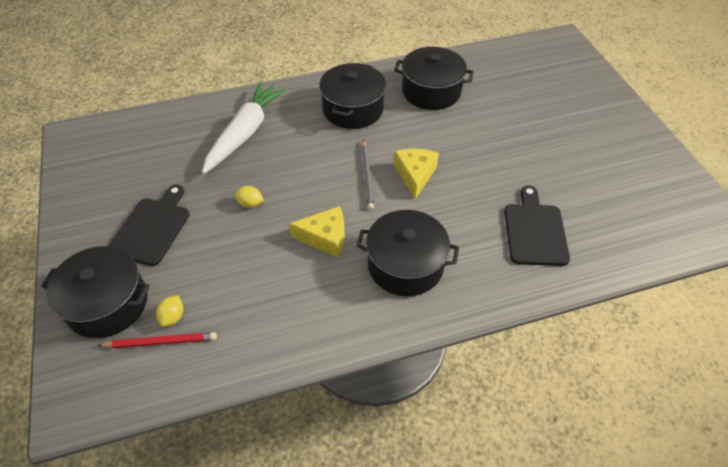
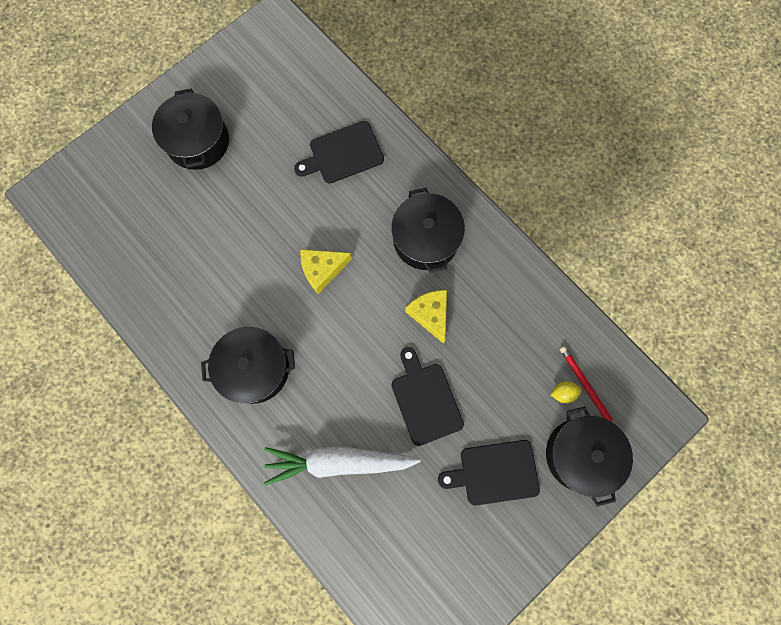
camera: 115 degrees left, 25 degrees up
(250, 204) = (425, 400): yellow lemon -> black cutting board
(367, 176) = (342, 312): grey pencil -> none
(431, 91) = (193, 301): black pot -> black pot (198, 141)

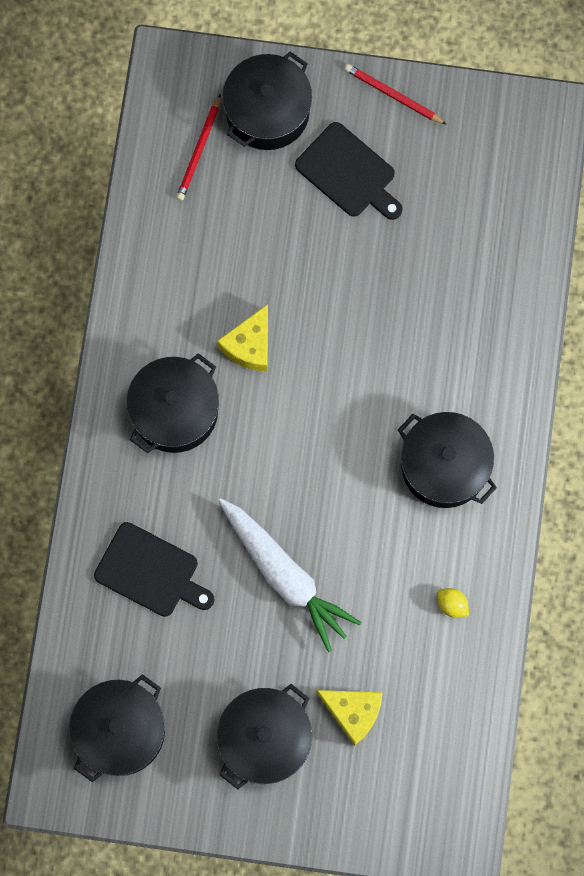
camera: 130 degrees left, 0 degrees up
(271, 74) = (120, 731): none -> black pot
(322, 270) = (293, 485): yellow cheese -> yellow cheese (353, 712)
(339, 462) = (459, 316): white carrot -> white carrot (285, 575)
(425, 400) = (336, 284): black cutting board -> none
(527, 552) = (393, 95): none -> red pencil
(563, 393) = (222, 167): yellow lemon -> yellow lemon (452, 604)

